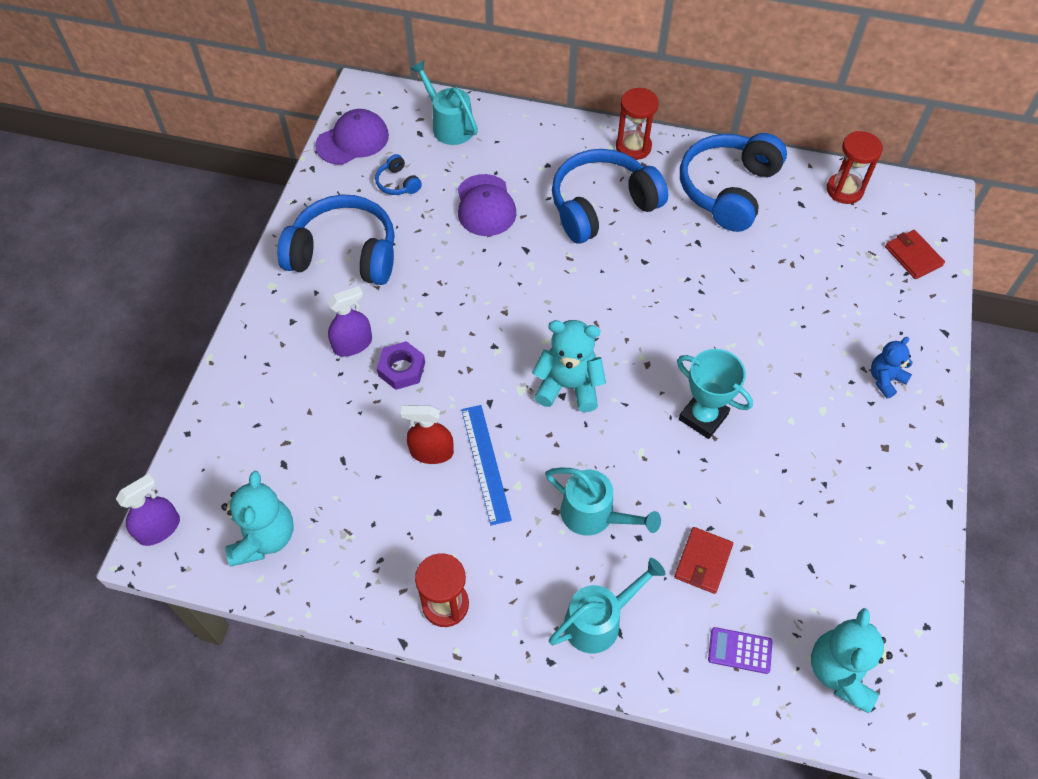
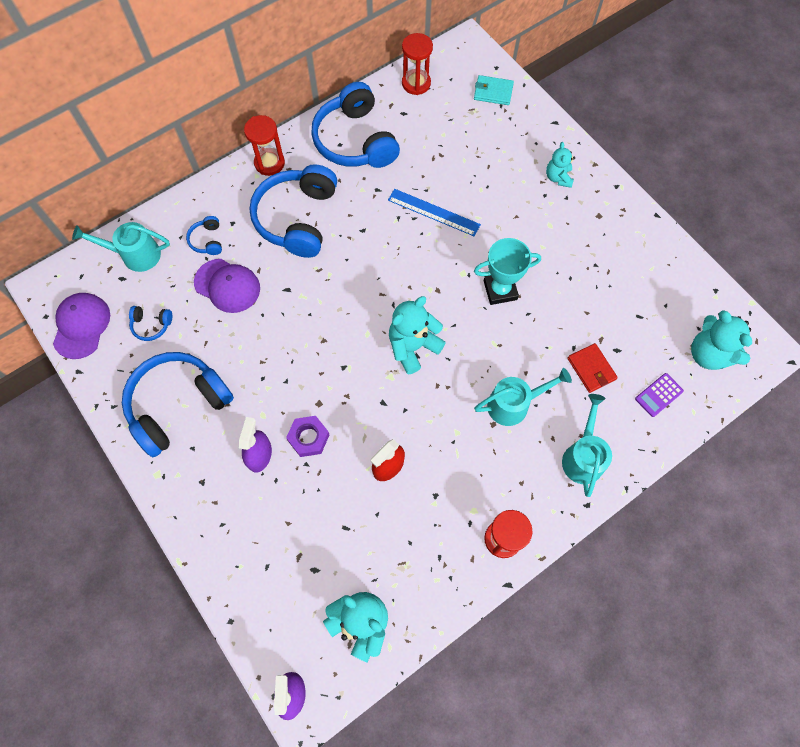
camera: 50 degrees left, 10 degrees up
(485, 463) = (425, 439): blue ruler -> blue ruler (433, 212)
(513, 161) = (207, 240): none -> blue headphones
(885, 379) = (558, 177): blue teddy bear -> turquoise teddy bear
(913, 256) = (493, 92): red wallet -> turquoise wallet

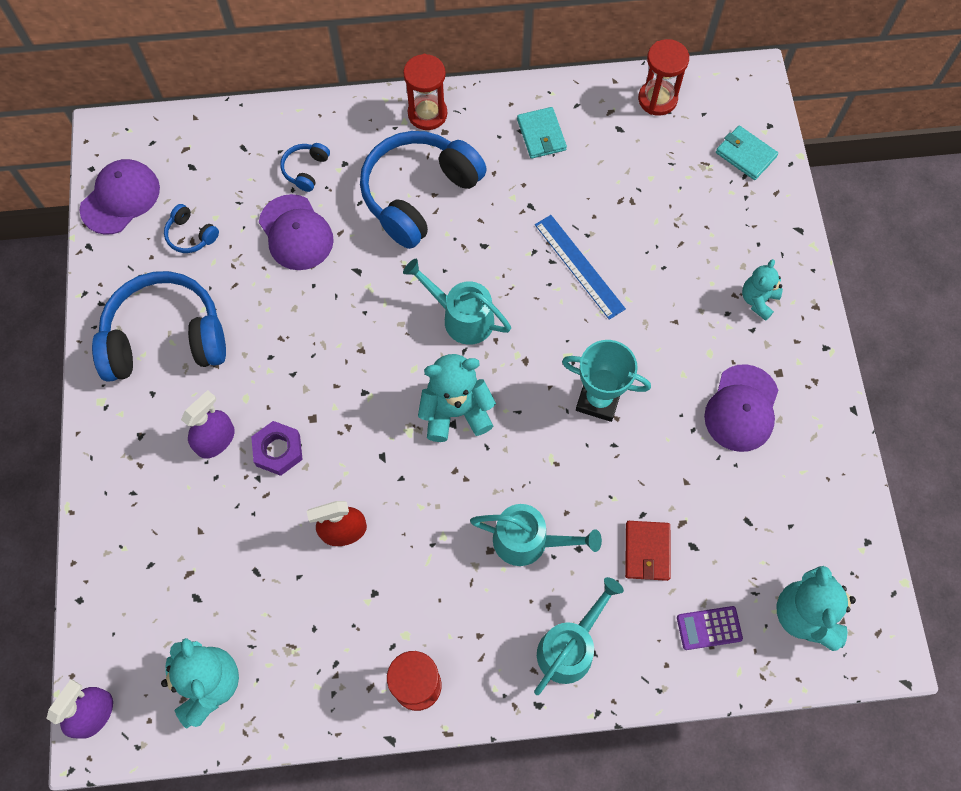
camera: 30 degrees right, 0 degrees up
(134, 255) = (220, 147): turquoise watering can -> turquoise watering can (461, 317)
(355, 141) = (541, 135): blue headphones -> turquoise wallet
(591, 249) = (742, 408): none -> purple cap

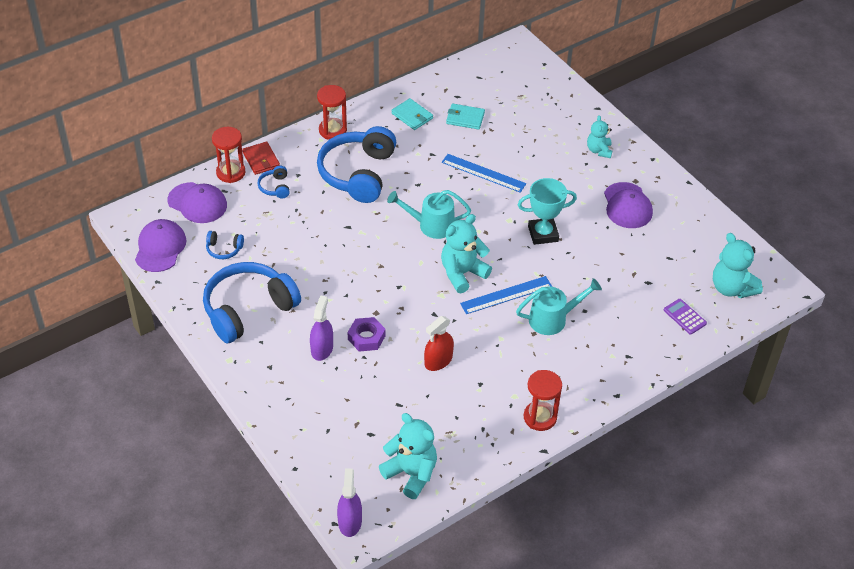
camera: 30 degrees left, 20 degrees down
(296, 233) = (293, 222): purple cap -> purple cap (197, 203)
(491, 472) = (506, 295): none -> blue ruler
(570, 646) = (614, 359): turquoise watering can -> none
(647, 551) = (624, 295): red wallet -> red wallet (261, 160)
(657, 99) = (469, 74): red hourglass -> red hourglass (231, 172)
(709, 628) = (684, 317): purple calculator -> purple calculator turned 90 degrees clockwise
(745, 154) = (540, 83): turquoise wallet -> turquoise wallet (465, 118)

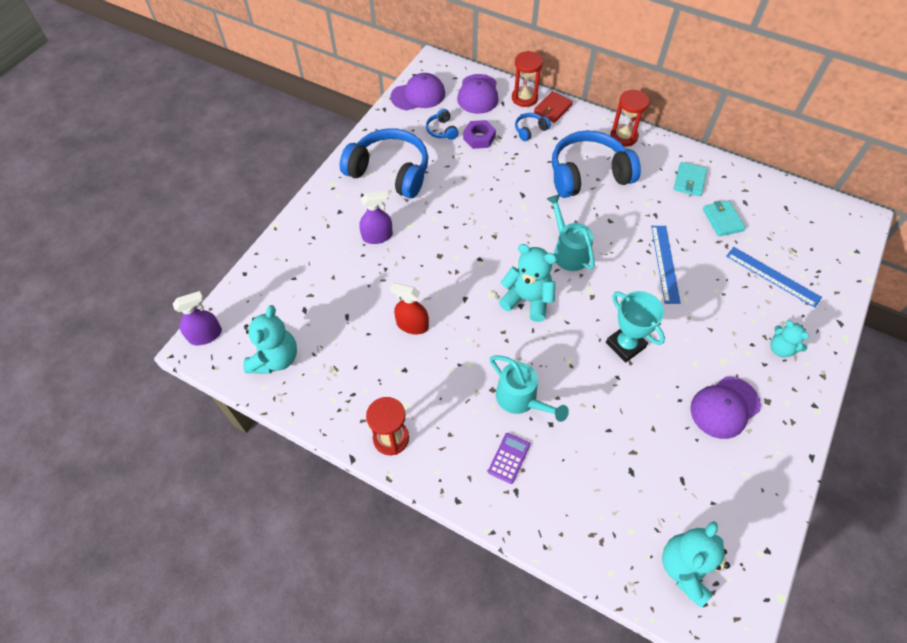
camera: 65 degrees right, 10 degrees up
(366, 337) = (407, 261): purple nut -> purple nut (479, 138)
(506, 295) = (525, 346): blue ruler -> blue ruler (772, 276)
(599, 150) = (780, 348): turquoise teddy bear -> turquoise teddy bear turned 105 degrees counterclockwise
(684, 317) = (608, 530): purple calculator -> purple calculator (509, 458)

